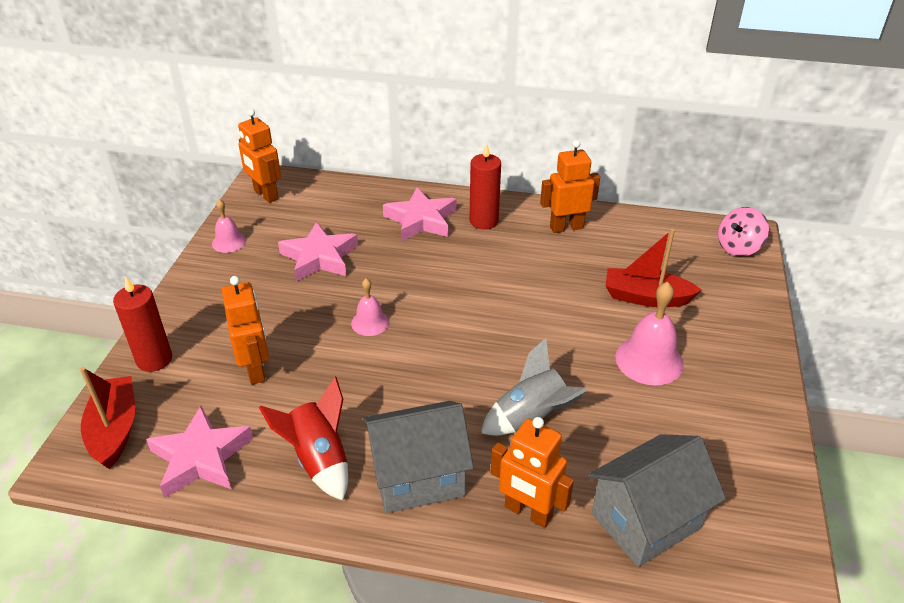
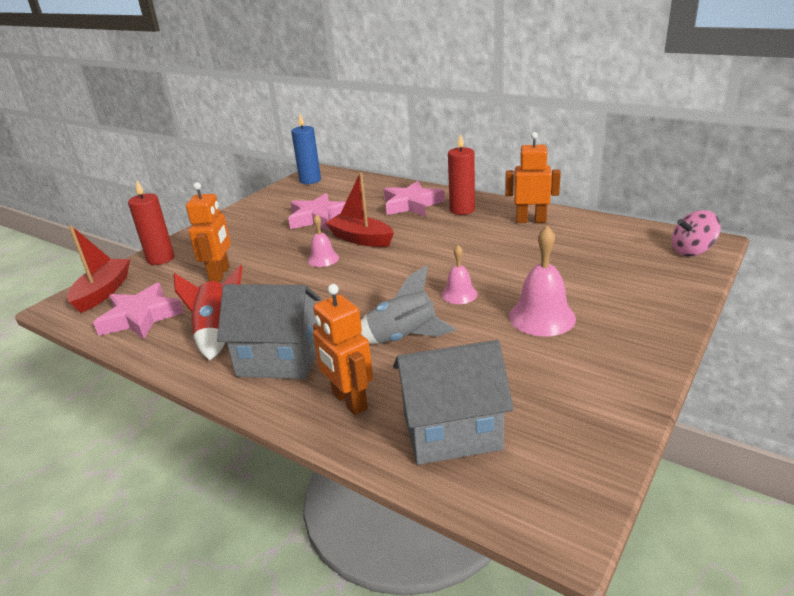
camera: 25 degrees right, 10 degrees down
(229, 242) = (263, 203): pink bell -> pink bell (459, 294)
(265, 194) = (310, 180): orange robot -> blue candle
(646, 297) = (571, 274): red boat -> red boat (361, 239)

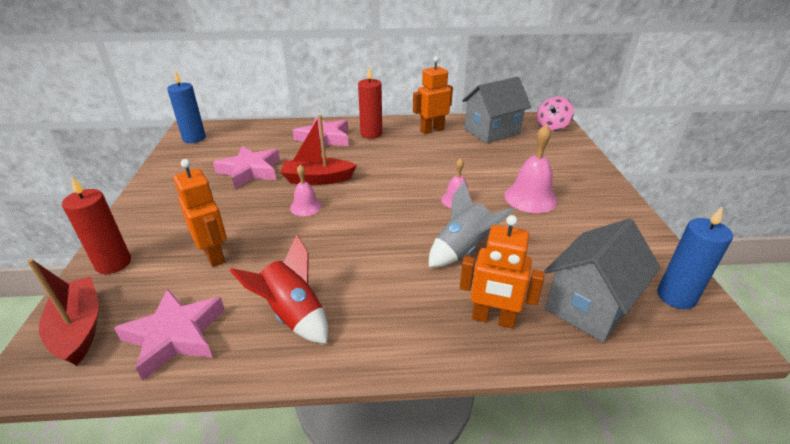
camera: 40 degrees left, 5 degrees up
(279, 359) = (387, 311): grey house -> grey house (492, 131)
(561, 468) = (676, 296): none -> blue candle

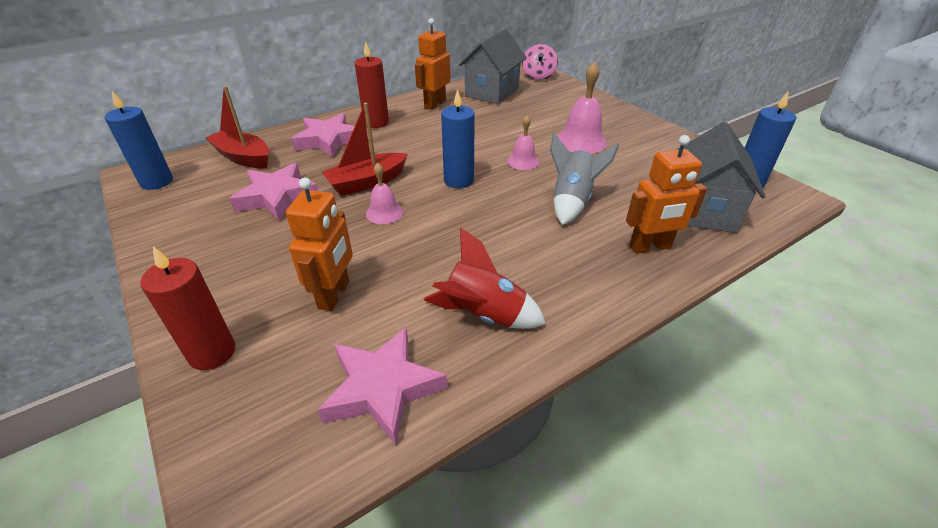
camera: 30 degrees left, 5 degrees up
(79, 328) = (252, 437): red boat -> red boat (243, 157)
(214, 255) = (334, 295): orange robot -> orange robot turned 75 degrees clockwise
(386, 199) = (458, 180): none -> blue candle

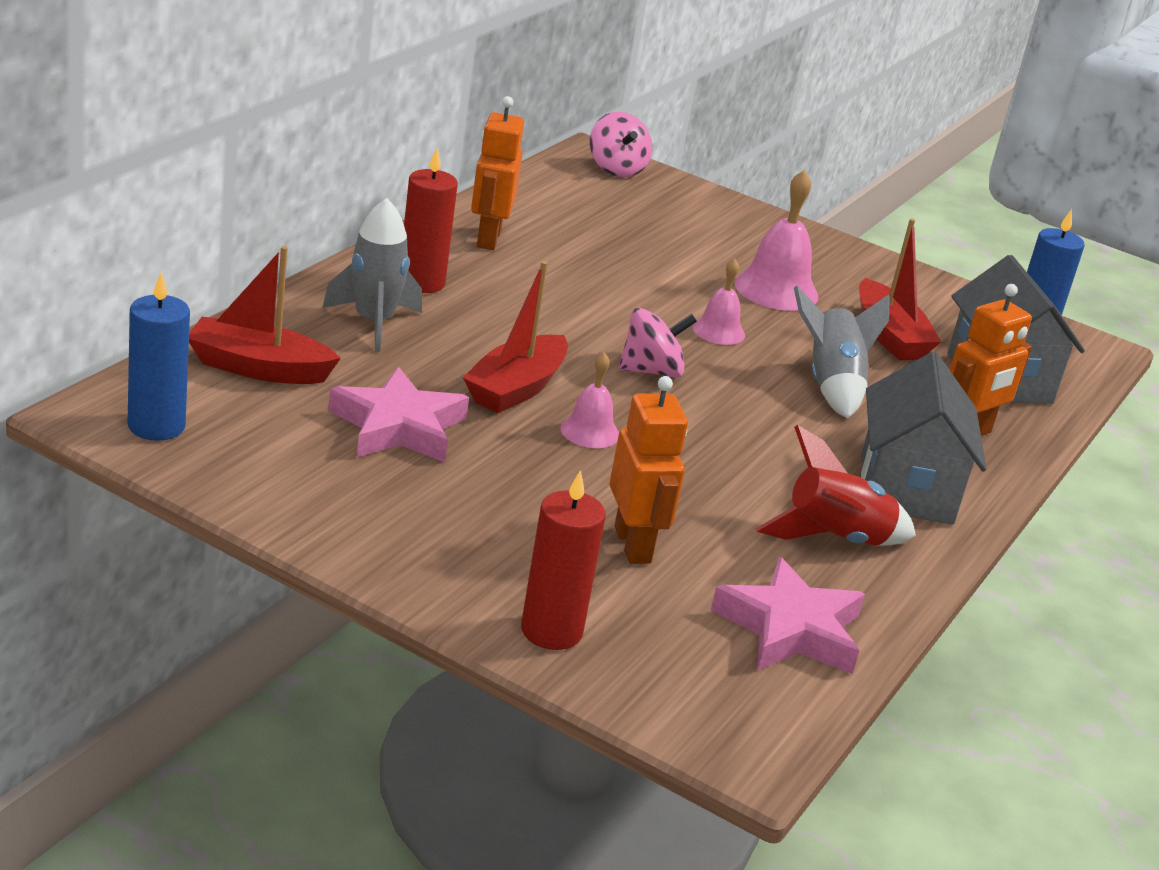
camera: 30 degrees left, 10 degrees down
(328, 140) = (374, 323): pink star -> grey rocket
(458, 180) = (651, 371): blue candle -> pink spinning top
(492, 92) = (565, 207): grey house -> grey house (906, 488)
(637, 174) = (889, 336): none -> red boat

